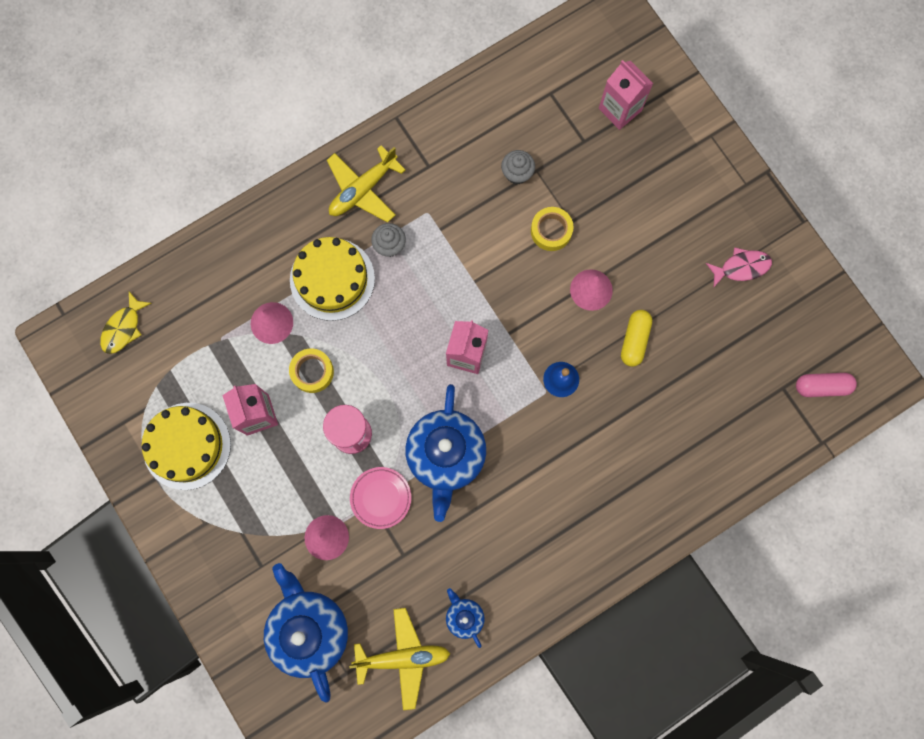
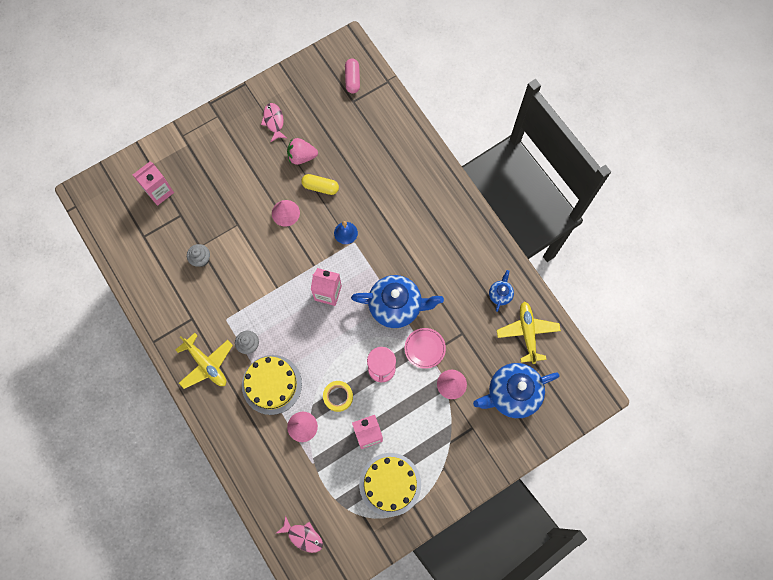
camera: 90 degrees left, 5 degrees down
(123, 328) = (303, 536): yellow fish -> pink fish
(464, 616) = (500, 294): blue teapot -> blue teapot turned 135 degrees clockwise
(551, 231) = (243, 237): yellow tape -> none
(684, 311) = (301, 156): none -> pink strawberry

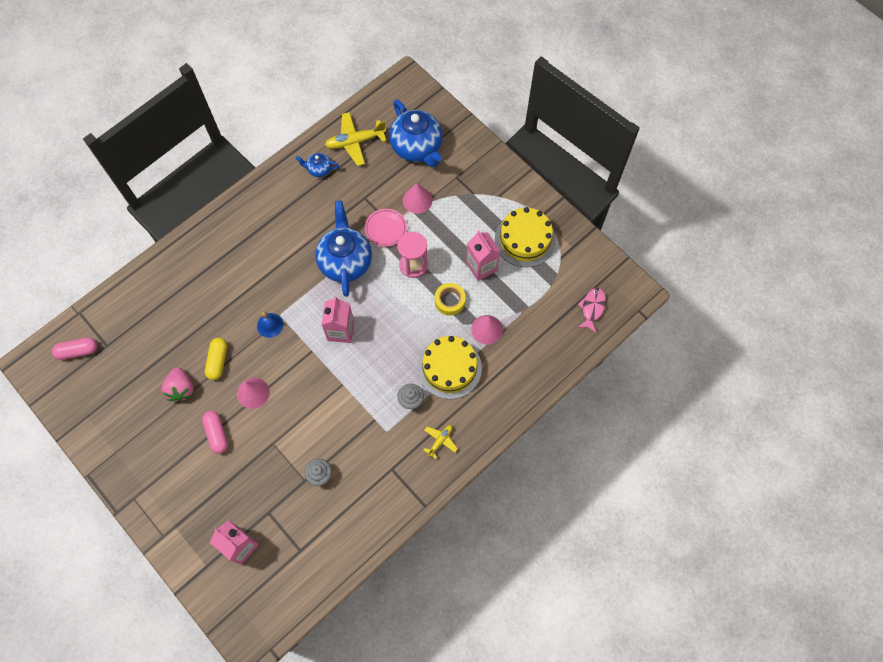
camera: 100 degrees left, 5 degrees down
(206, 364) = (440, 441): yellow plane -> yellow plane, size x0.54
(256, 181) = (217, 434): none -> pink capsule
(274, 121) = (137, 429): pink fish -> none

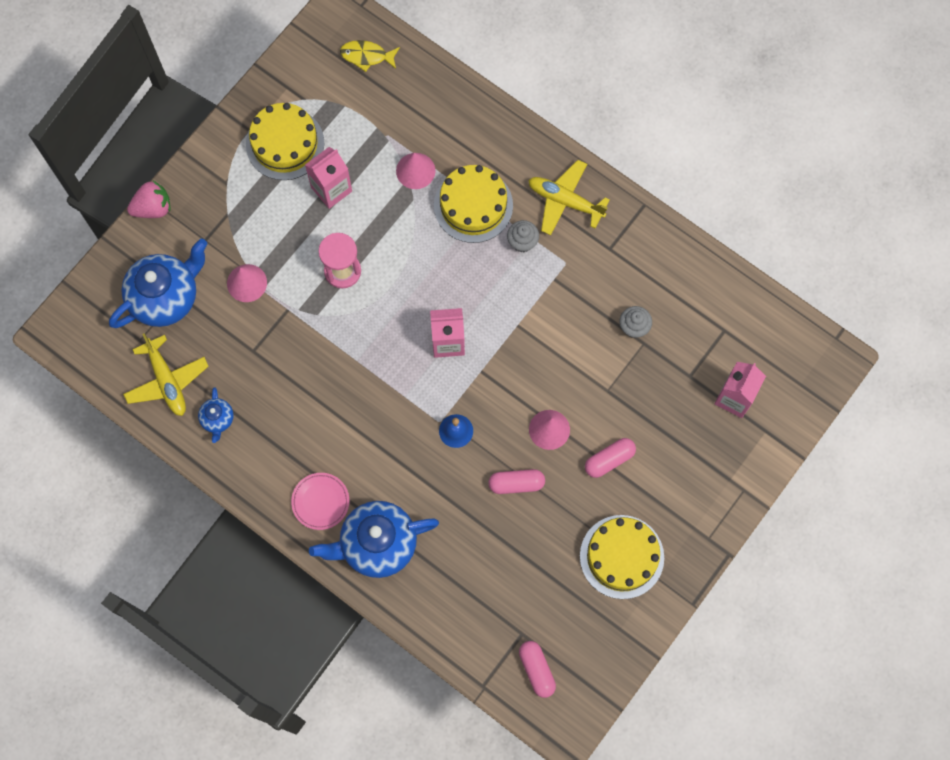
camera: 100 degrees left, 5 degrees up
(140, 428) = (621, 556): none -> yellow cake
(181, 389) = (561, 519): pink strawberry -> pink strawberry (153, 208)
(218, 361) = (516, 483): yellow capsule -> pink capsule
(345, 262) = (351, 355): blue teapot -> blue teapot (377, 544)
(386, 229) = (295, 315): pink plate -> pink plate (320, 502)
(440, 441) = (565, 201): yellow plane -> yellow plane, size x1.84
(450, 301) = (385, 219): yellow tape -> none
(592, 308) = (366, 56): pink fish -> yellow fish

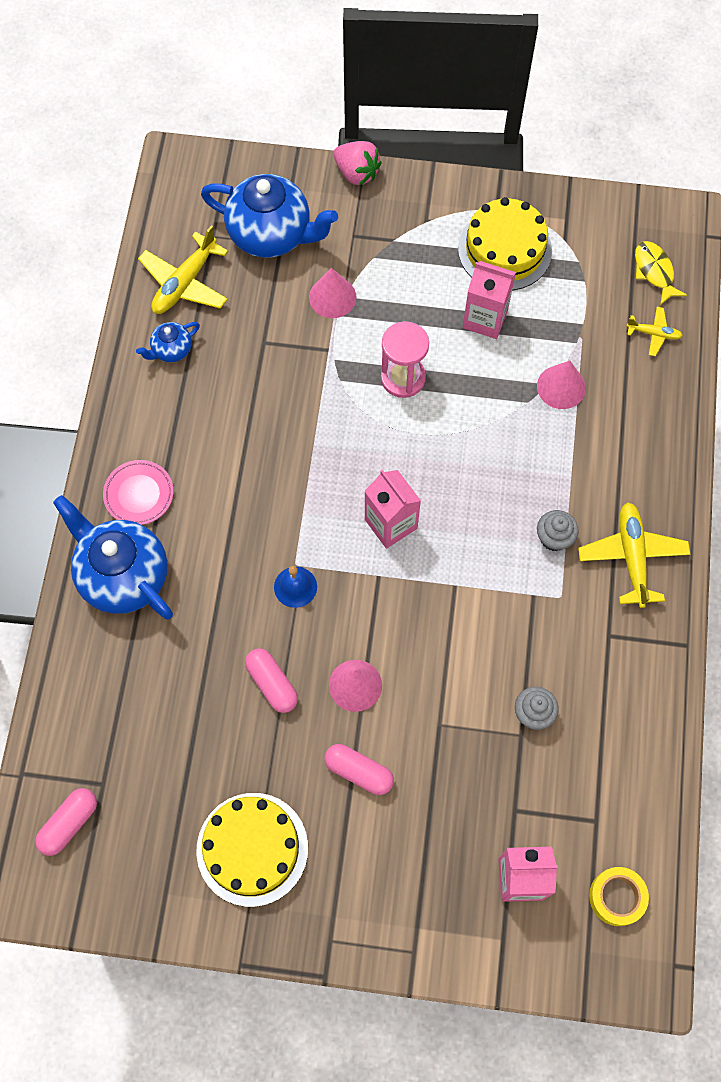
camera: 60 degrees right, 5 degrees down
(413, 86) = (653, 334): none -> yellow plane
(473, 205) = (561, 465): yellow cake -> none
(777, 347) = (617, 897): none -> yellow tape

